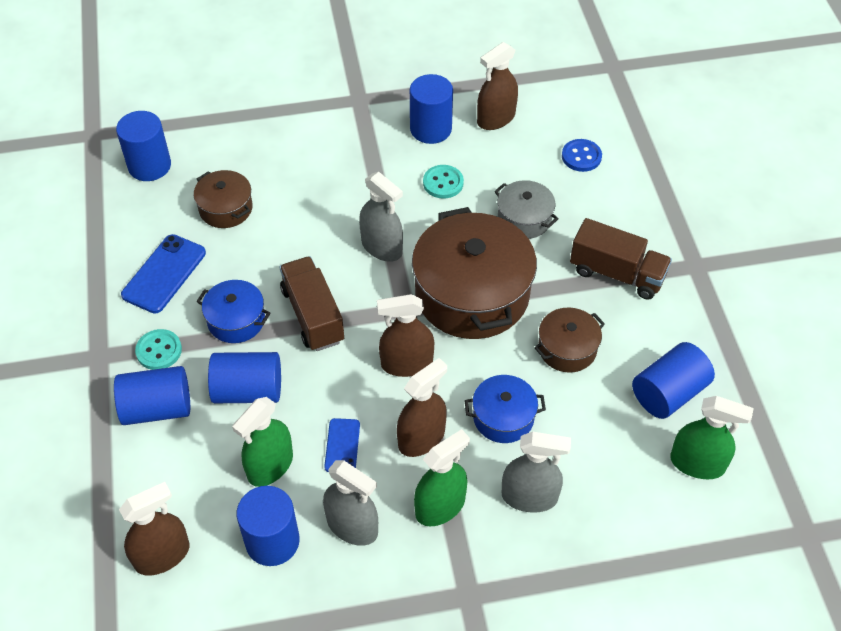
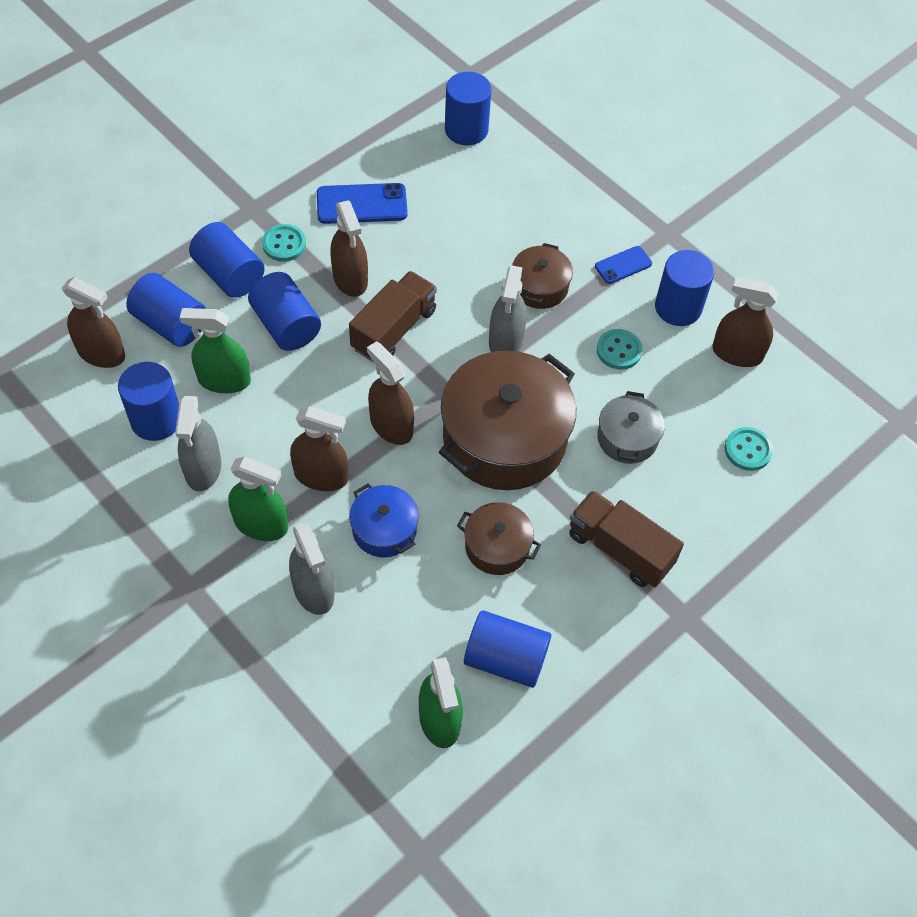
camera: 55 degrees right, 5 degrees up
(175, 481) = (171, 324): none -> blue cylinder
(226, 208) = (461, 206): brown pot -> brown pot (539, 287)
(236, 320) = (350, 279): blue pot -> brown spray bottle
(342, 446) = (275, 421): blue phone -> blue phone (623, 265)
(581, 156) = (748, 450): blue button -> turquoise button
(617, 273) = (620, 549): brown truck -> brown truck turned 135 degrees clockwise

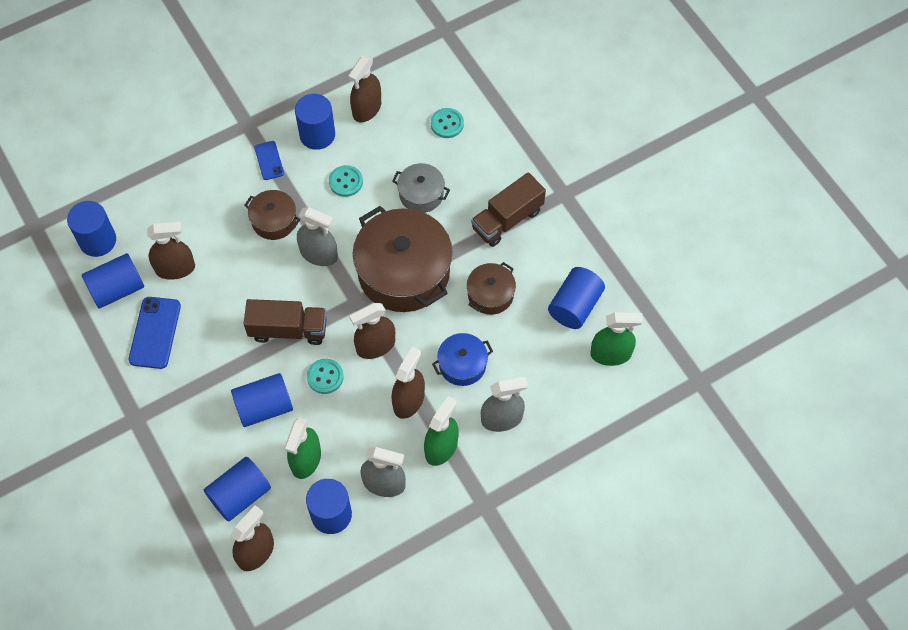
camera: 75 degrees left, 5 degrees up
(229, 274) = (201, 444): blue cylinder -> blue cylinder (117, 289)
(284, 244) = (180, 398): turquoise button -> turquoise button (325, 377)
(350, 279) = (230, 353): brown spray bottle -> brown spray bottle (175, 268)
(394, 329) = (288, 329): brown truck -> brown truck turned 135 degrees clockwise

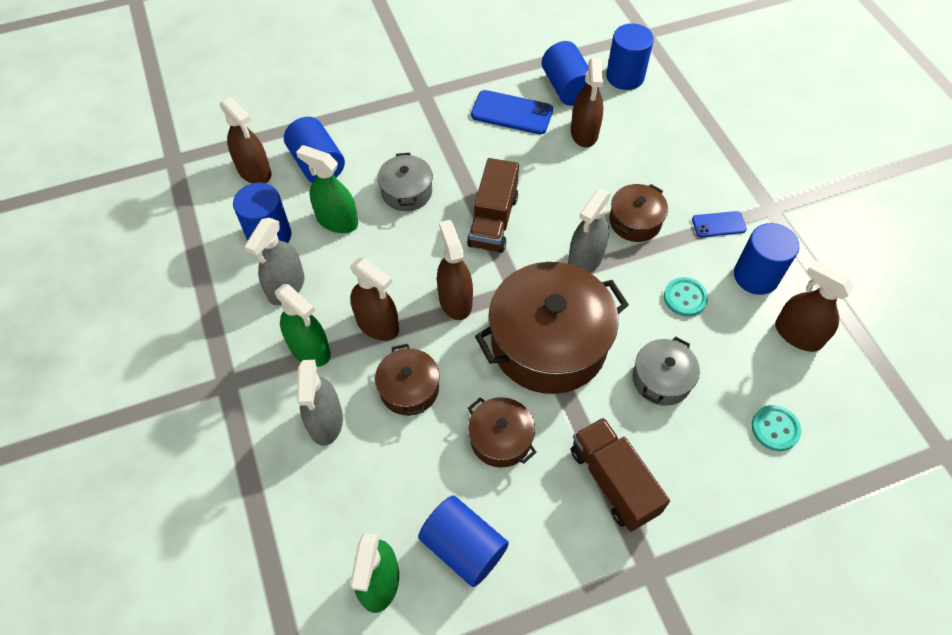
camera: 100 degrees right, 5 degrees down
(264, 407) = (406, 192): blue cylinder -> grey pot
(325, 377) = (428, 248): turquoise button -> none
(462, 365) = (409, 389): blue pot -> brown pot

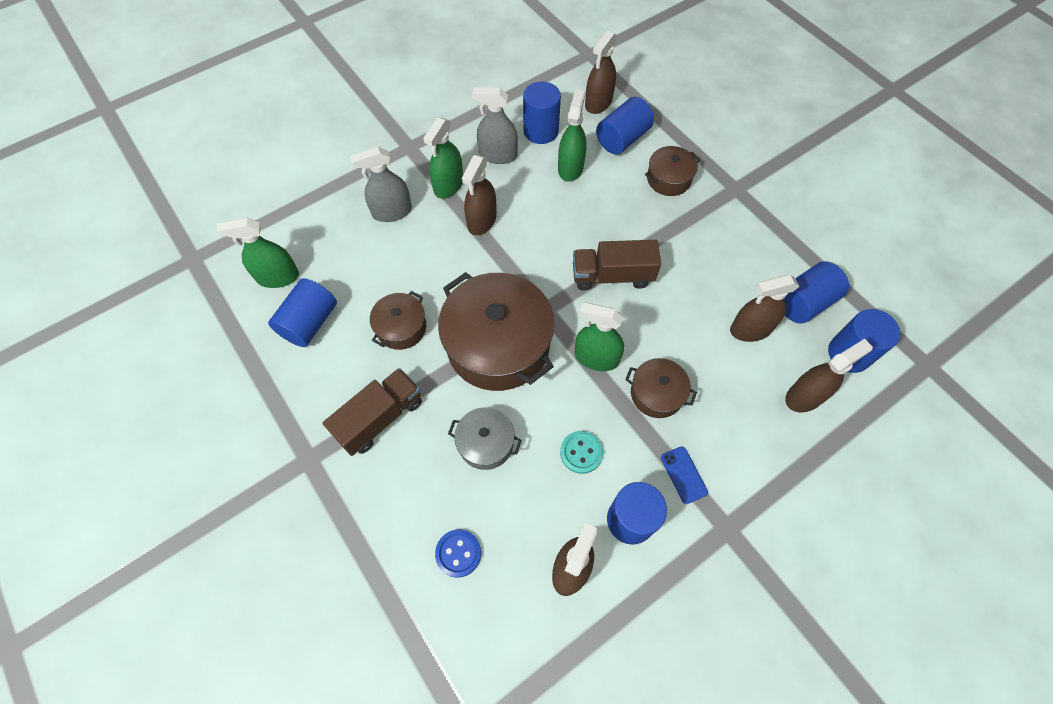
camera: 75 degrees right, 5 degrees up
(406, 192) = (618, 205): grey pot -> none
(409, 389) = (430, 256): brown pot -> brown pot (668, 179)
(455, 300) = (520, 267): brown spray bottle -> brown spray bottle (804, 396)
(512, 113) = (746, 262): blue phone -> none
(585, 259) = (596, 358): grey spray bottle -> green spray bottle
(775, 429) = (458, 553): turquoise button -> blue button

